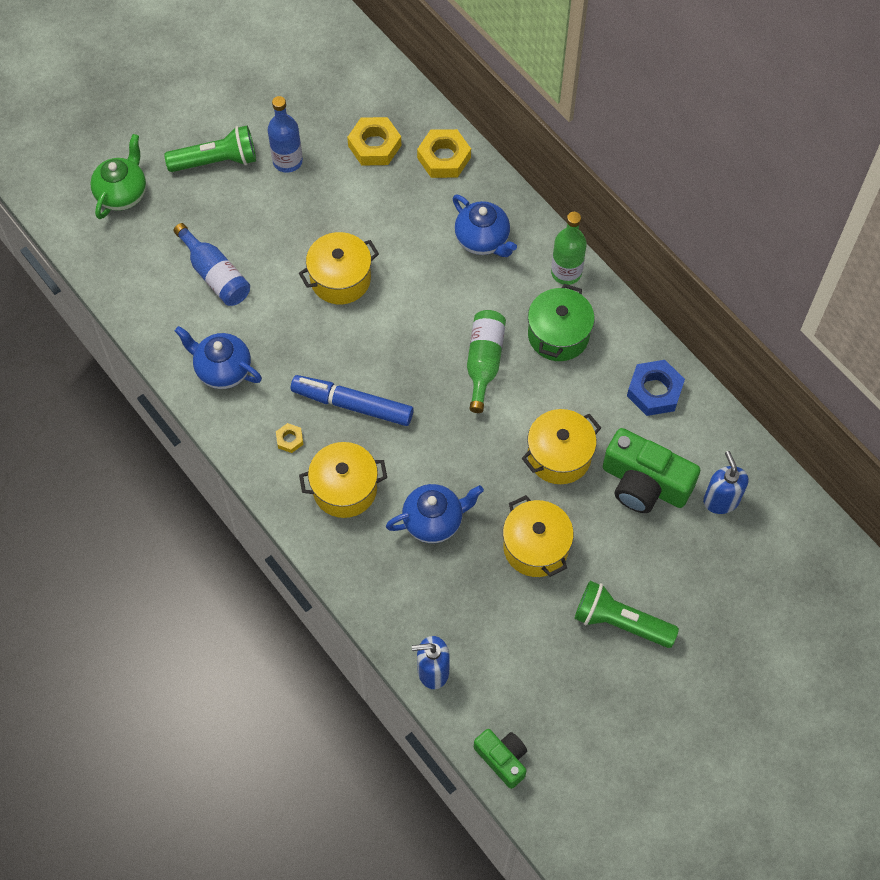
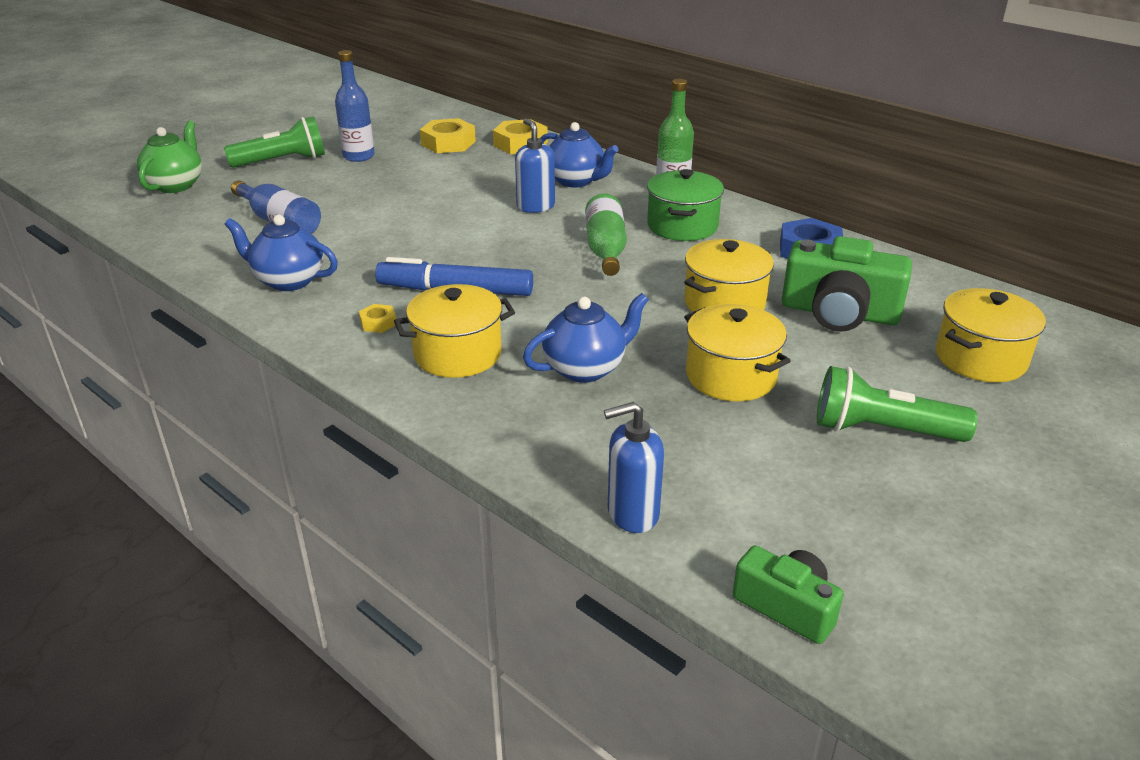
camera: 10 degrees left, 30 degrees down
(340, 279) = (425, 213): yellow pot -> yellow pot (980, 358)
(721, 500) = (939, 316): blue soap dispenser -> blue soap dispenser (535, 206)

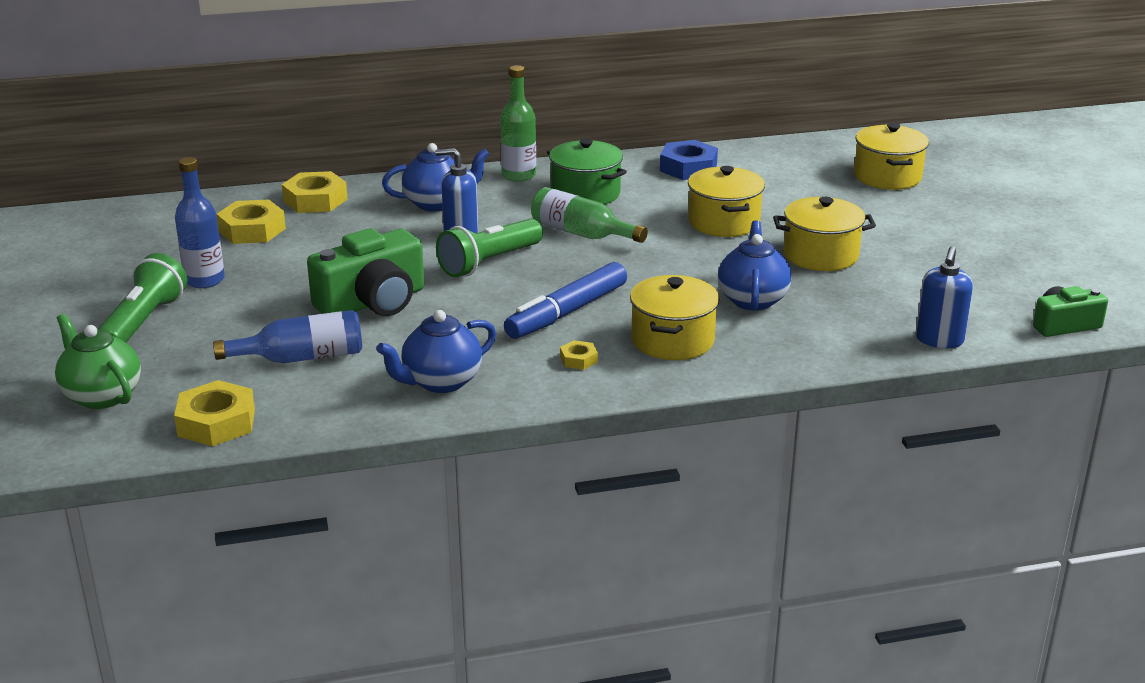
camera: 55 degrees left, 5 degrees down
(166, 228) = (216, 422): none -> yellow nut
(839, 313) = (785, 193): green camera -> green camera (373, 302)
(882, 430) = (931, 235): green flashlight -> green flashlight (489, 262)

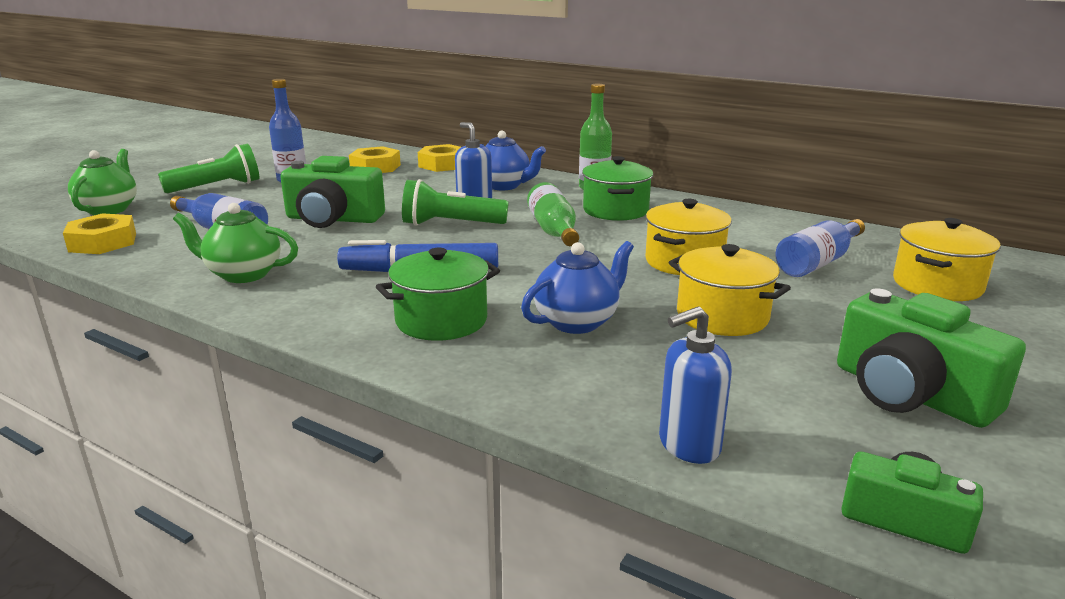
camera: 45 degrees right, 5 degrees down
(440, 382) = (243, 274): blue teapot -> green teapot
(578, 359) = (348, 301): yellow nut -> none
(672, 340) = (441, 320): yellow pot -> green pot
(688, 168) = (737, 220): blue nut -> none
(800, 186) = (818, 262): none -> blue bottle
(979, 260) = (909, 393): none -> green camera

